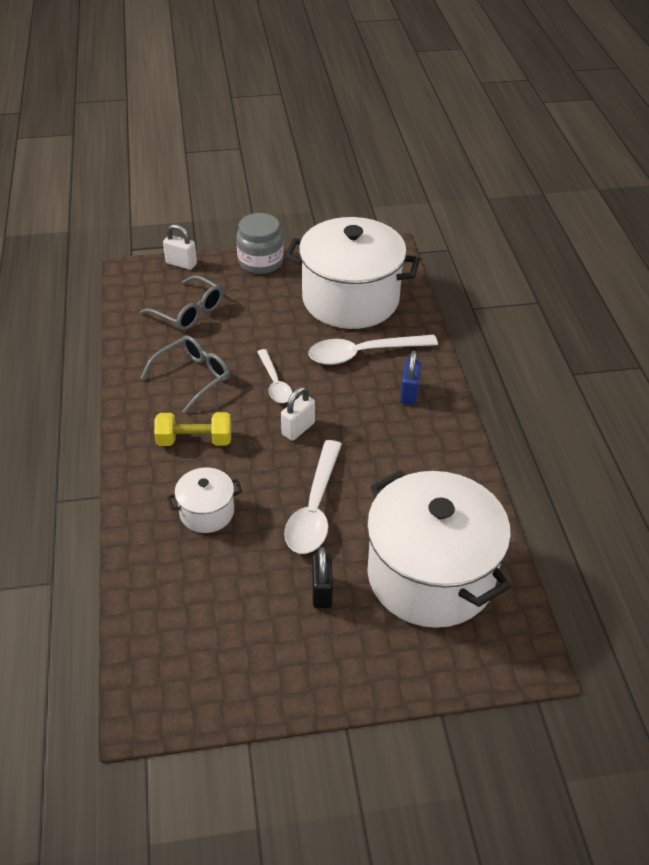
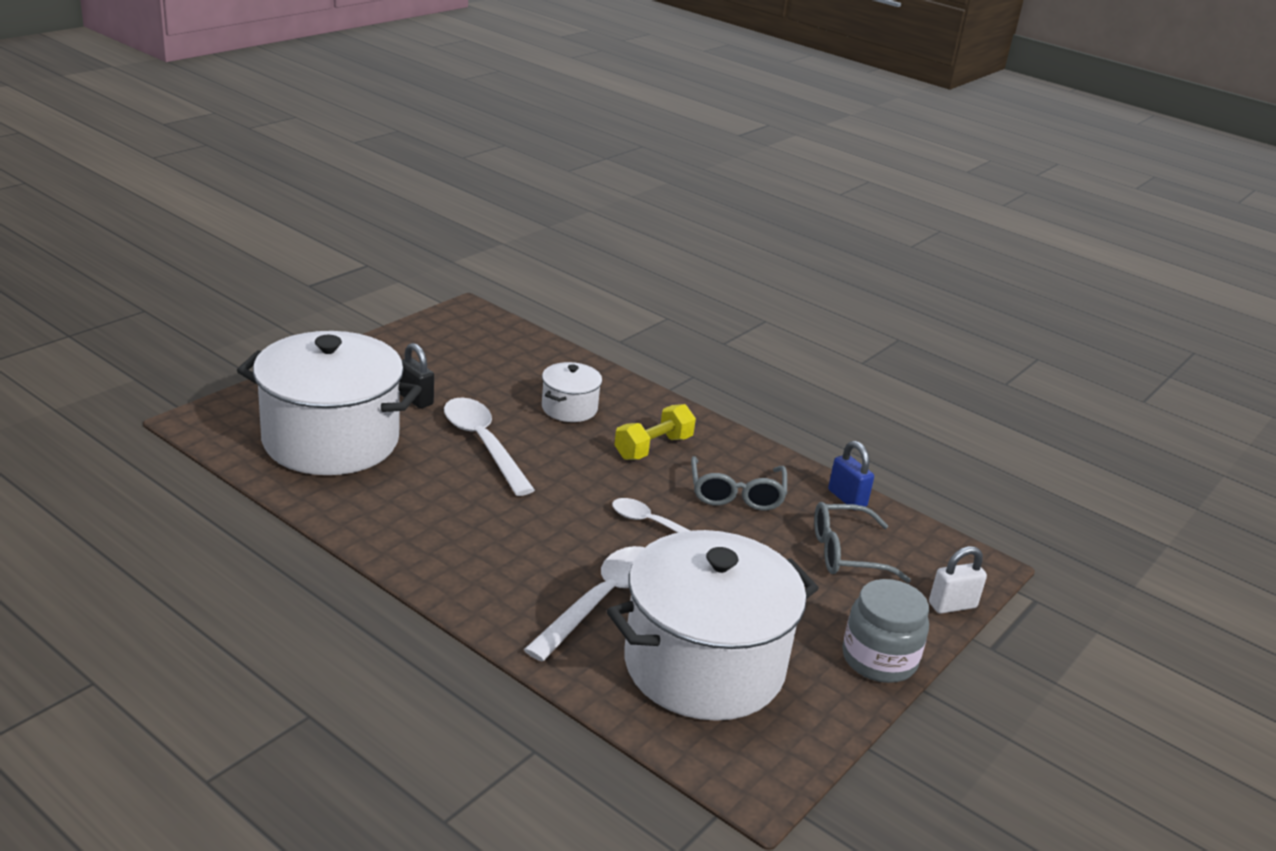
camera: 135 degrees right, 15 degrees down
(298, 429) = (575, 495): white padlock -> none
(409, 393) = (500, 580): blue padlock -> blue padlock (847, 498)

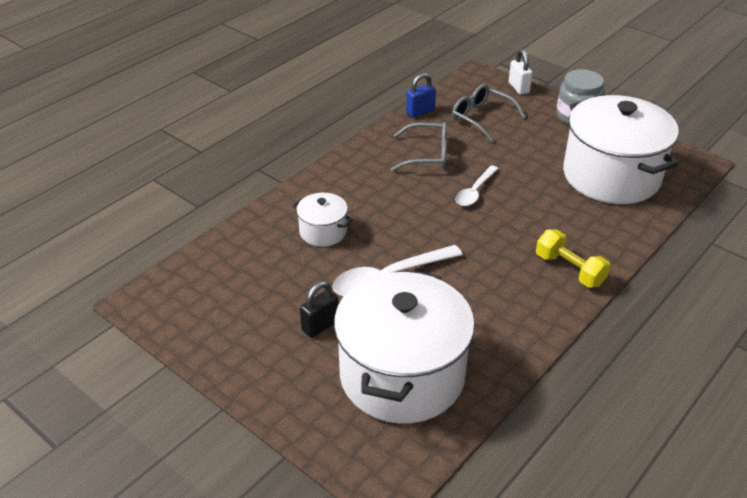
camera: 85 degrees left, 10 degrees up
(602, 600) = (567, 214): white spoon -> none
(653, 447) = (375, 189): yellow dumbbell -> yellow dumbbell (569, 270)
(846, 553) = (481, 118): grey glasses -> grey glasses turned 135 degrees clockwise

